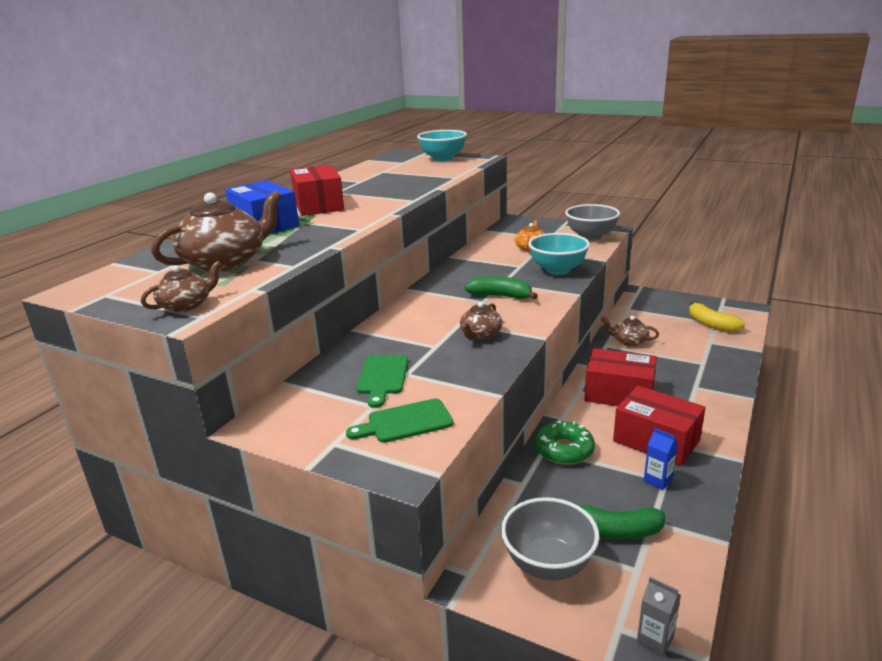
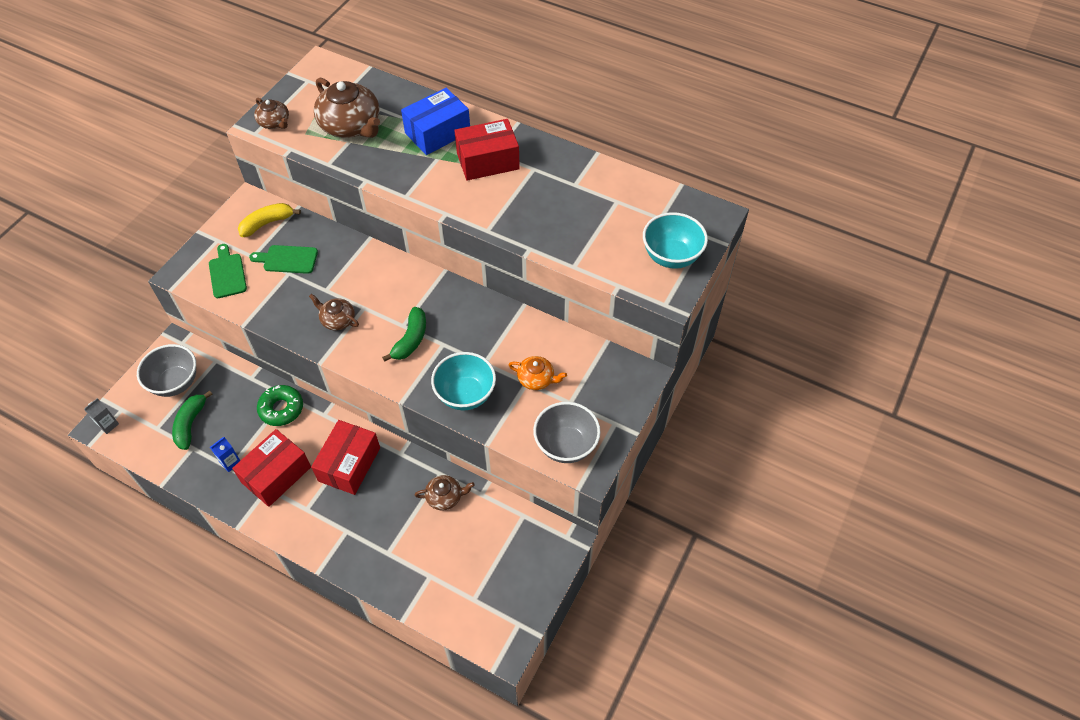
camera: 90 degrees right, 30 degrees up
(629, 341) = (445, 497): brown teapot -> brown teapot turned 60 degrees clockwise
(711, 324) = (470, 593): yellow banana -> yellow banana (267, 223)

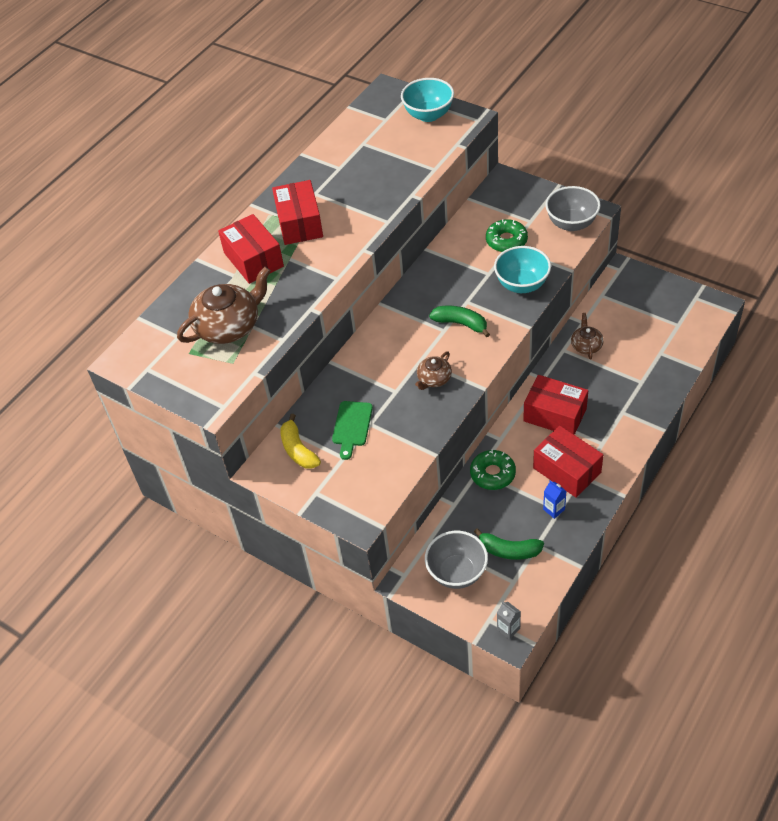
camera: 80 degrees left, 5 degrees down
(227, 273) = (365, 477): green cutting board -> none
(274, 122) = (209, 390): brown teapot -> none
(437, 132) = (253, 259): blue box -> red box
(536, 379) = (506, 241): orange teapot -> green donut

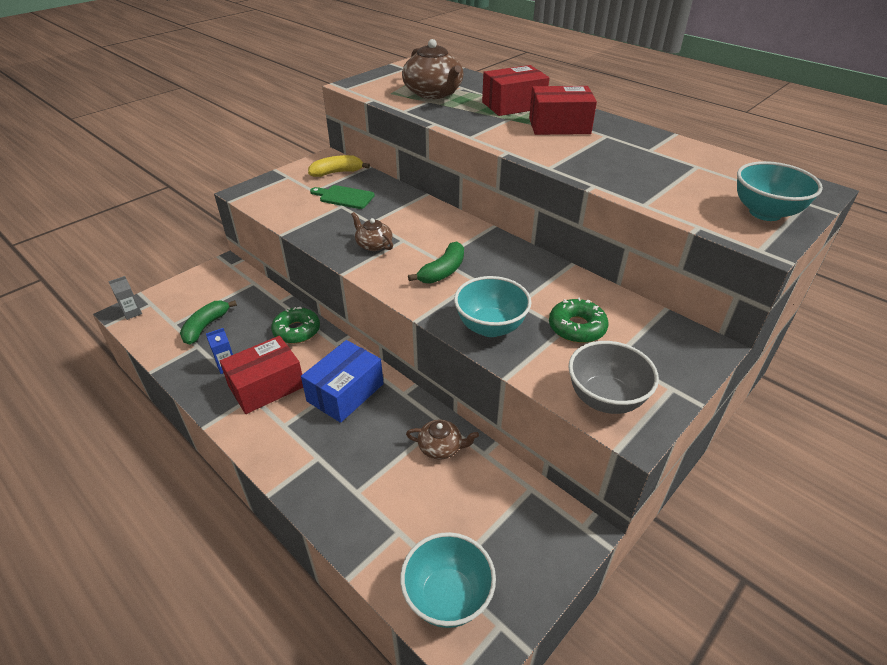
camera: 95 degrees right, 10 degrees down
(457, 572) = (209, 292): grey bowl -> none
(555, 415) = (345, 392): red box -> blue box
(690, 322) = (447, 596): none -> turquoise bowl

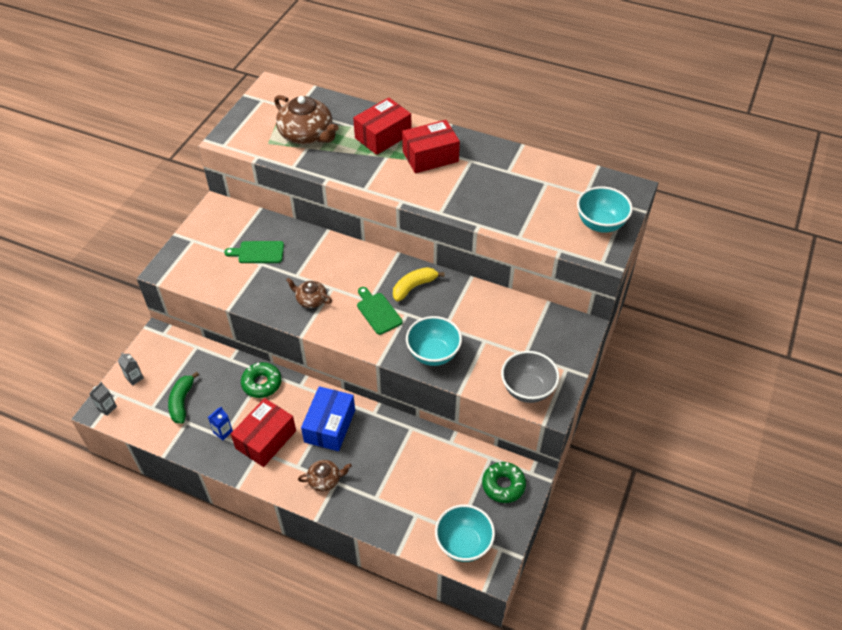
camera: 20 degrees left, 10 degrees up
(177, 294) = (134, 378): none -> grey carton
(337, 172) = (235, 224): yellow banana -> yellow banana (414, 287)
(441, 447) = (419, 447): brown teapot -> brown teapot (325, 480)
(443, 271) = (378, 312): green banana -> green cutting board
(577, 327) = (492, 337): green donut -> green donut (503, 485)

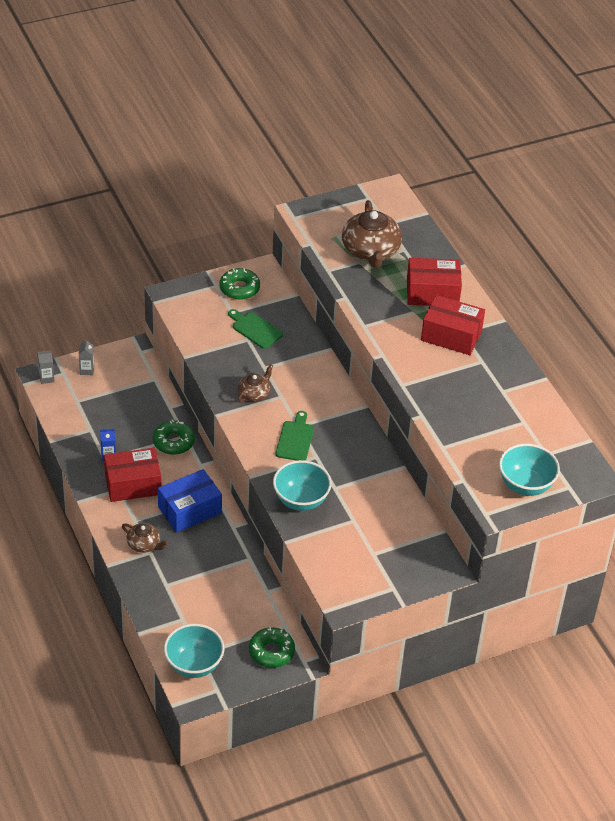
camera: 40 degrees right, 5 degrees down
(182, 402) = (102, 413): green banana -> none
(213, 231) = (239, 288): none -> green donut
(311, 299) = (254, 393): brown teapot -> brown teapot turned 60 degrees clockwise
(414, 287) = (346, 441): yellow banana -> none
(527, 389) = (342, 579): grey bowl -> none

